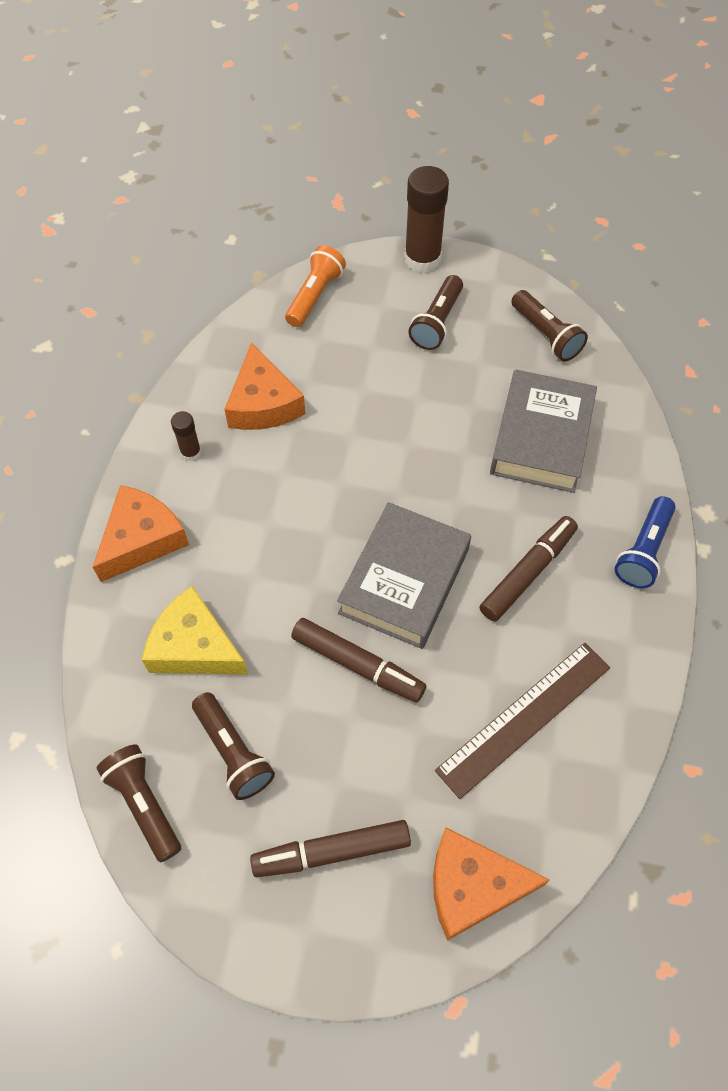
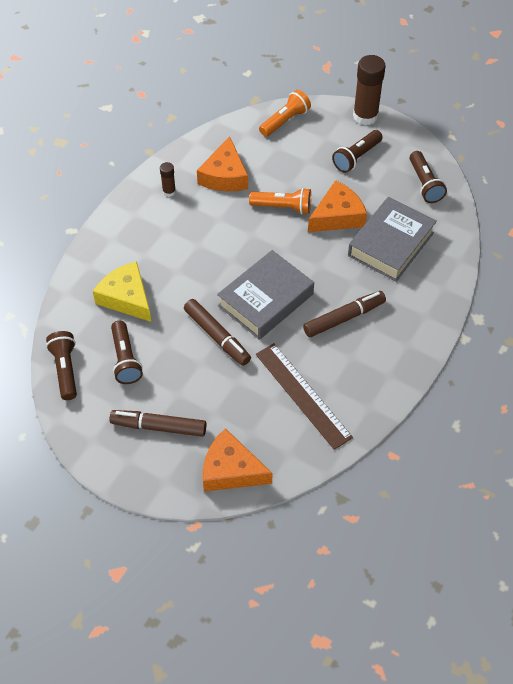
camera: 20 degrees right, 5 degrees down
(142, 539) = (120, 231): orange cheese -> orange cheese (337, 216)
(367, 427) = (283, 207): none -> orange flashlight
(524, 718) = (303, 395): brown ruler -> brown ruler turned 75 degrees clockwise
(643, 551) = (424, 327): blue flashlight -> none

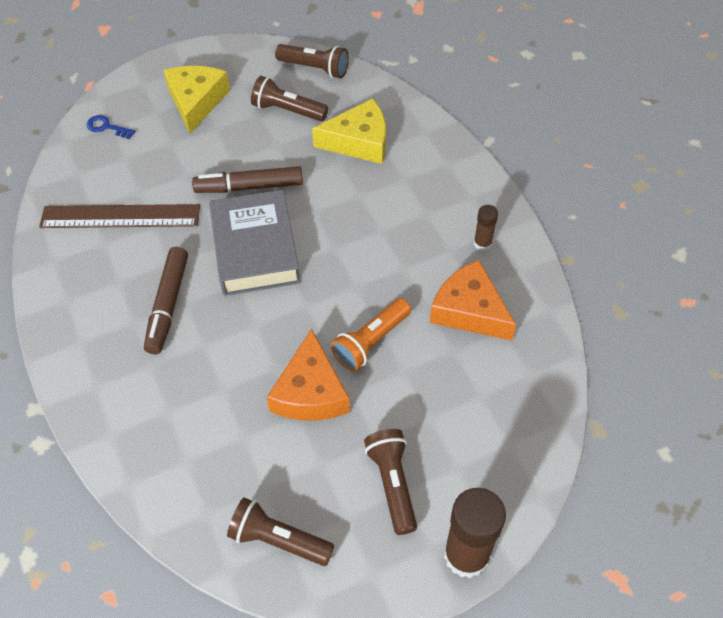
camera: 125 degrees right, 0 degrees up
(159, 427) = (196, 101): brown marker -> yellow cheese
(231, 470) = (106, 127): orange cheese -> blue key
(285, 121) = (526, 437): orange flashlight -> none
(391, 244) = (219, 422): grey book -> none

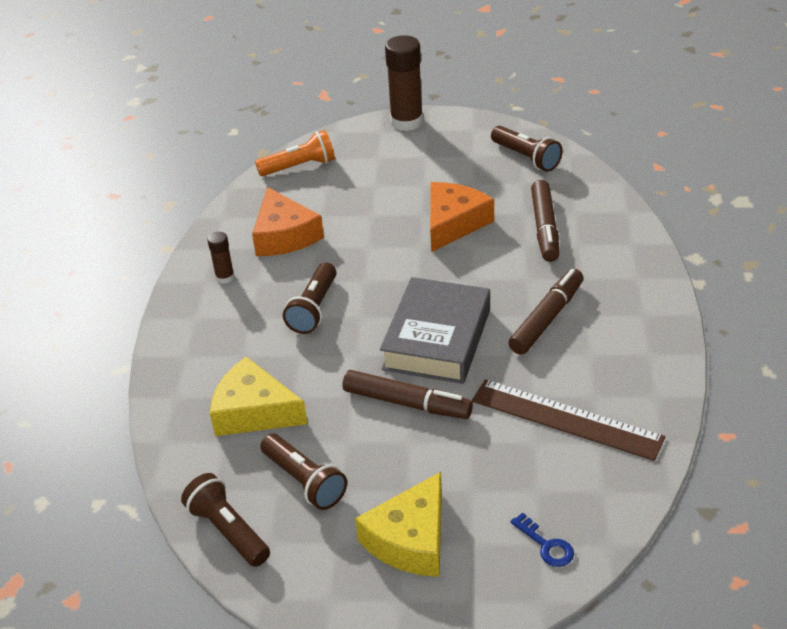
camera: 150 degrees left, 15 degrees down
(211, 422) = (545, 228): none -> brown marker
(371, 342) = (382, 239): orange flashlight -> orange flashlight (300, 166)
(392, 483) = (428, 162): brown flashlight -> brown flashlight (314, 309)

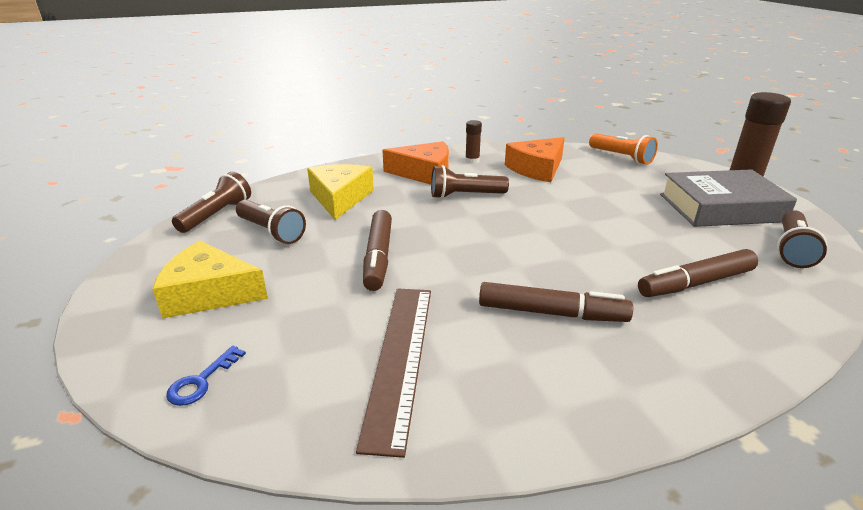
camera: 65 degrees right, 10 degrees down
(304, 481) = (271, 232): brown flashlight -> brown flashlight turned 75 degrees counterclockwise
(437, 339) = (470, 255): grey book -> grey book (721, 208)
(453, 223) = (636, 231): orange cheese -> orange cheese (424, 173)

